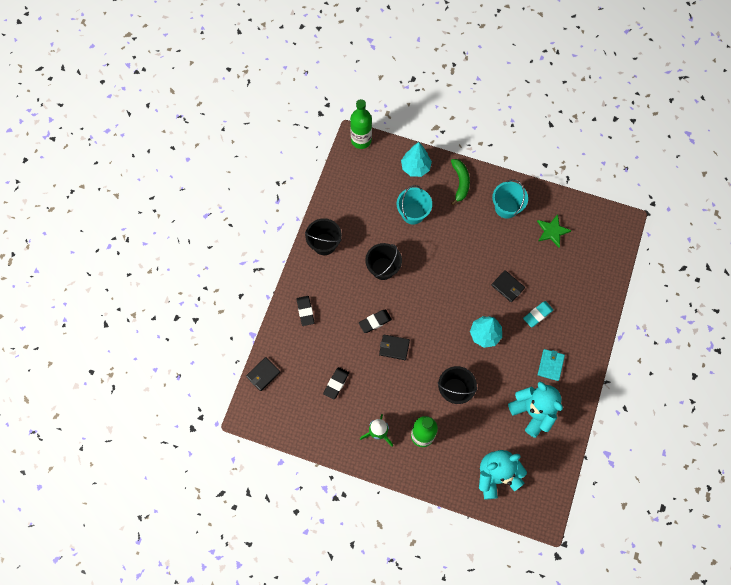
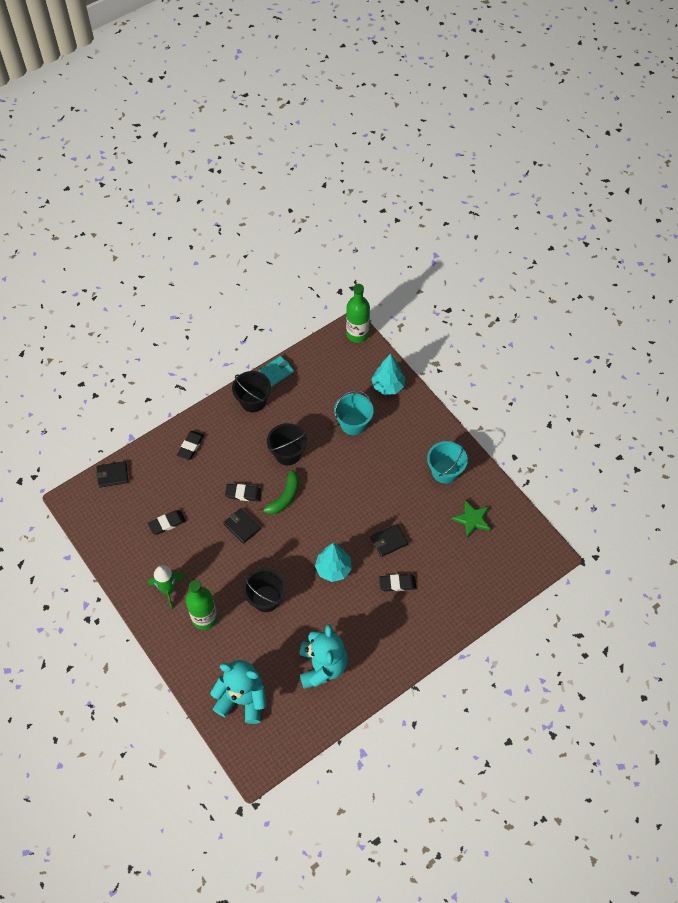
camera: 35 degrees right, 10 degrees down
(460, 182) = (419, 423): green banana -> green banana (284, 497)
(507, 287) = (389, 541): black wallet -> black wallet turned 75 degrees clockwise
(537, 315) = (397, 584): turquoise eraser -> black eraser
(550, 365) = (373, 636): turquoise wallet -> turquoise wallet (276, 372)

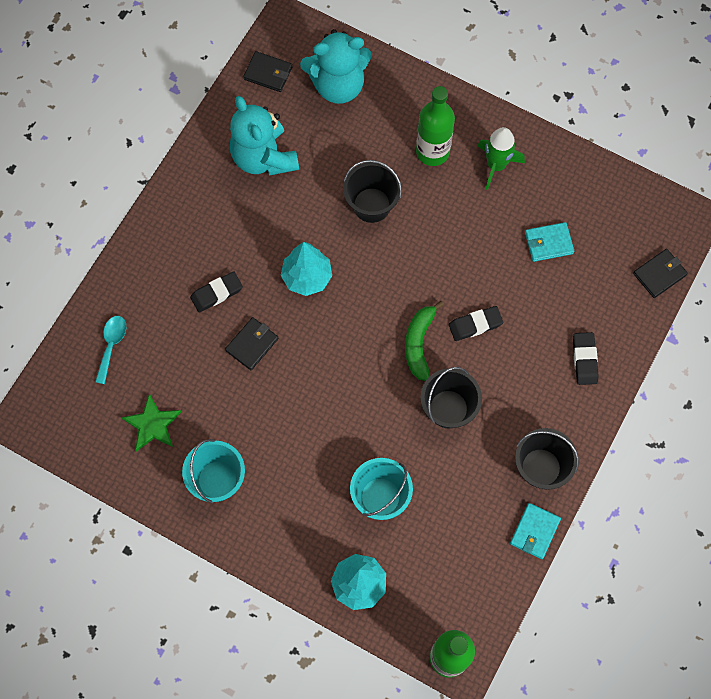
camera: 155 degrees right, 10 degrees up
(167, 523) = (548, 243): black eraser -> turquoise wallet
(242, 526) = (451, 281): black wallet -> black wallet (268, 73)
(480, 579) = (111, 345): none -> turquoise spoon

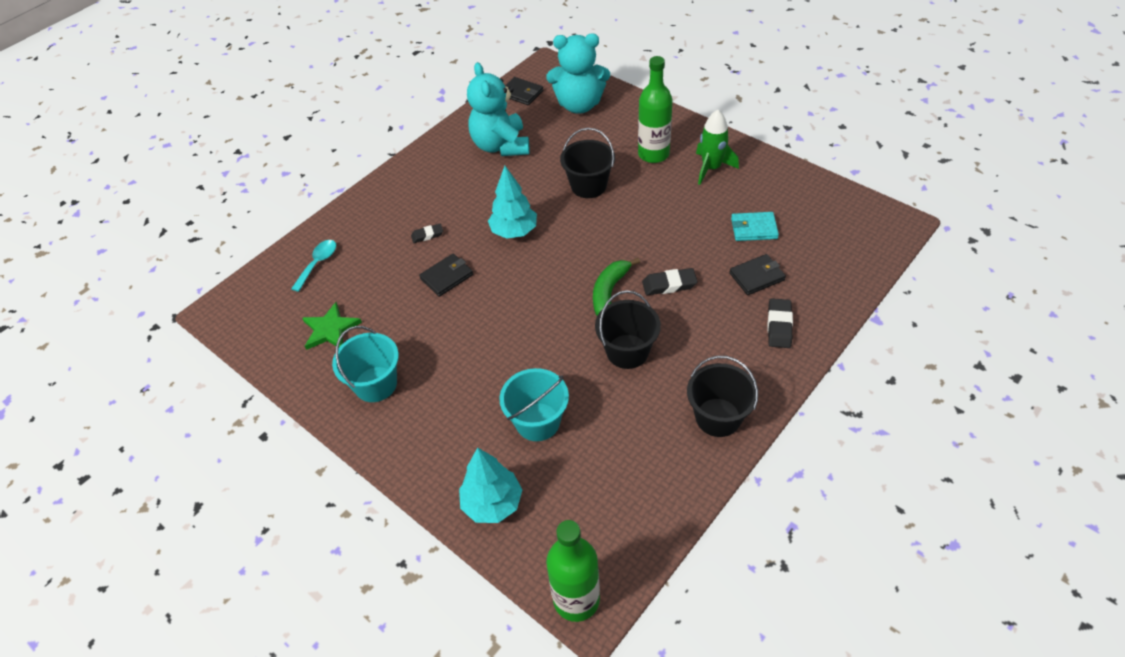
camera: 15 degrees right, 20 degrees down
(216, 293) = (427, 235): black eraser -> black eraser, size x0.66
(534, 531) = (702, 479): turquoise wallet -> none
(659, 274) = (866, 264): black wallet -> black wallet (756, 276)

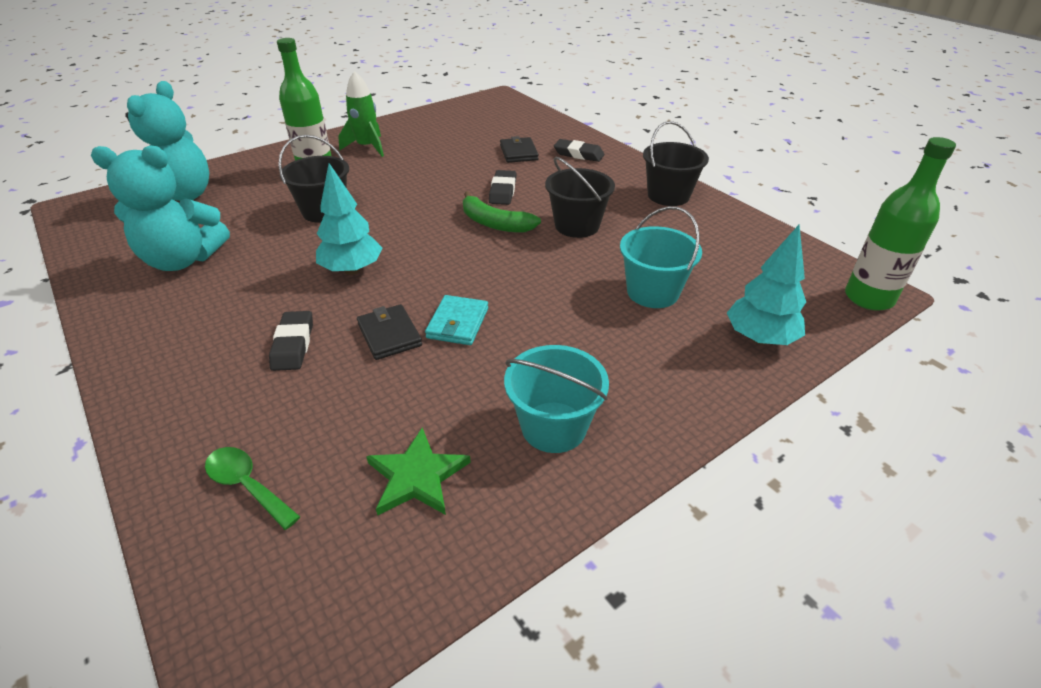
camera: 80 degrees left, 10 degrees down
(318, 263) = (247, 485): turquoise spoon -> green spoon
(427, 235) = (293, 344): black eraser -> black eraser, size x1.52
(521, 93) = (100, 231): black wallet -> none
(754, 228) = (461, 144): turquoise wallet -> turquoise wallet (457, 323)

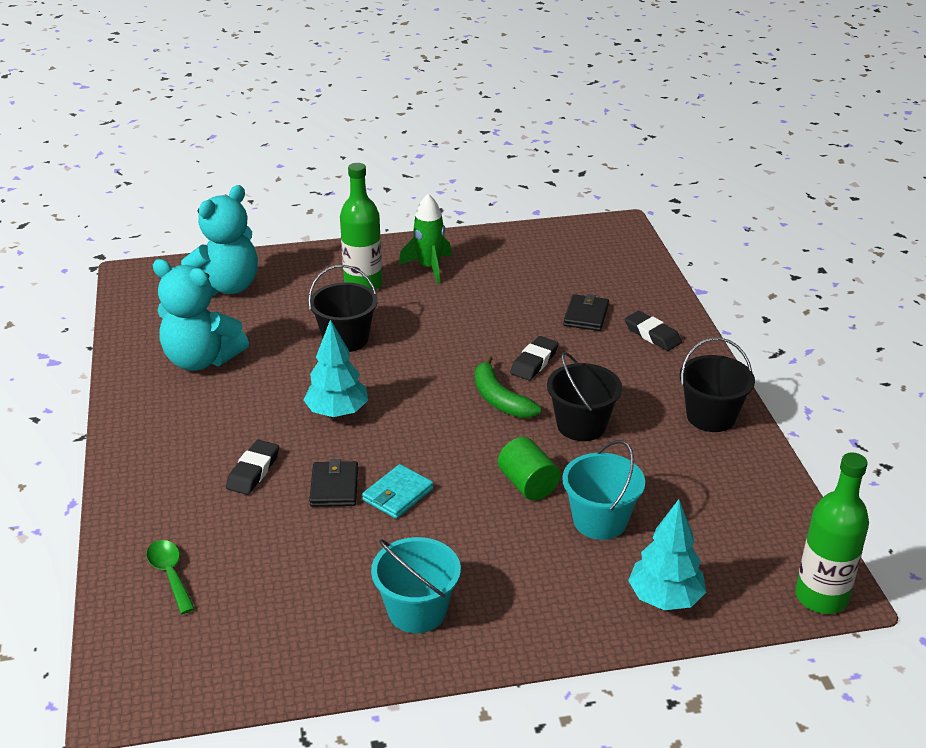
camera: 25 degrees right, 5 degrees down
(417, 476) = (290, 610): green star -> none
(569, 281) = (528, 484): none -> green cylinder

